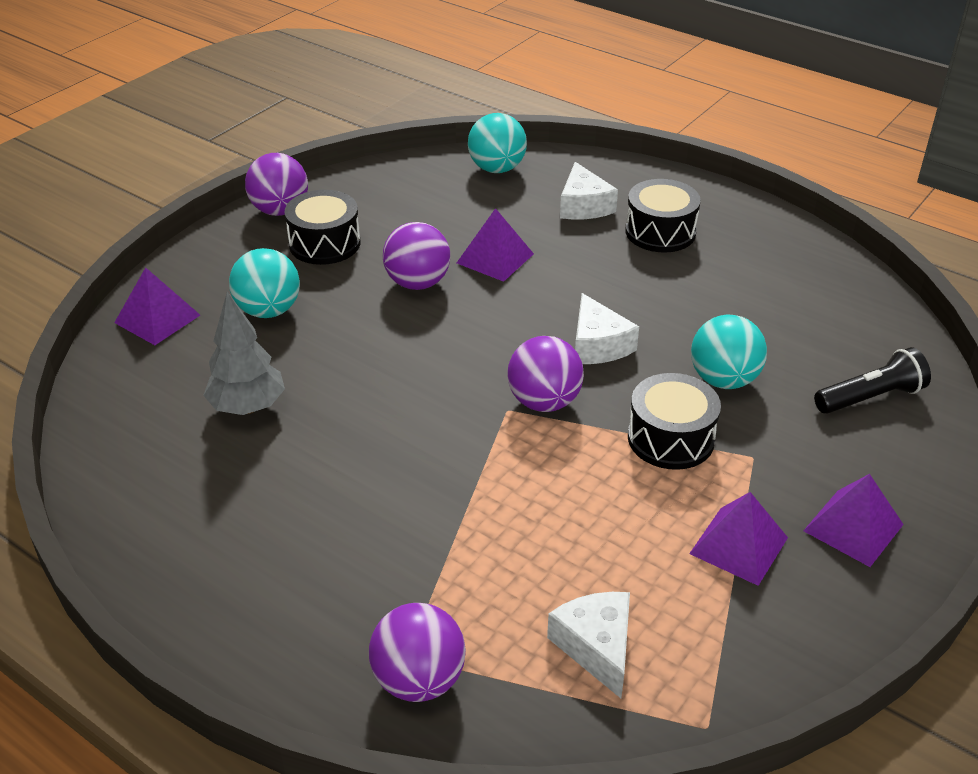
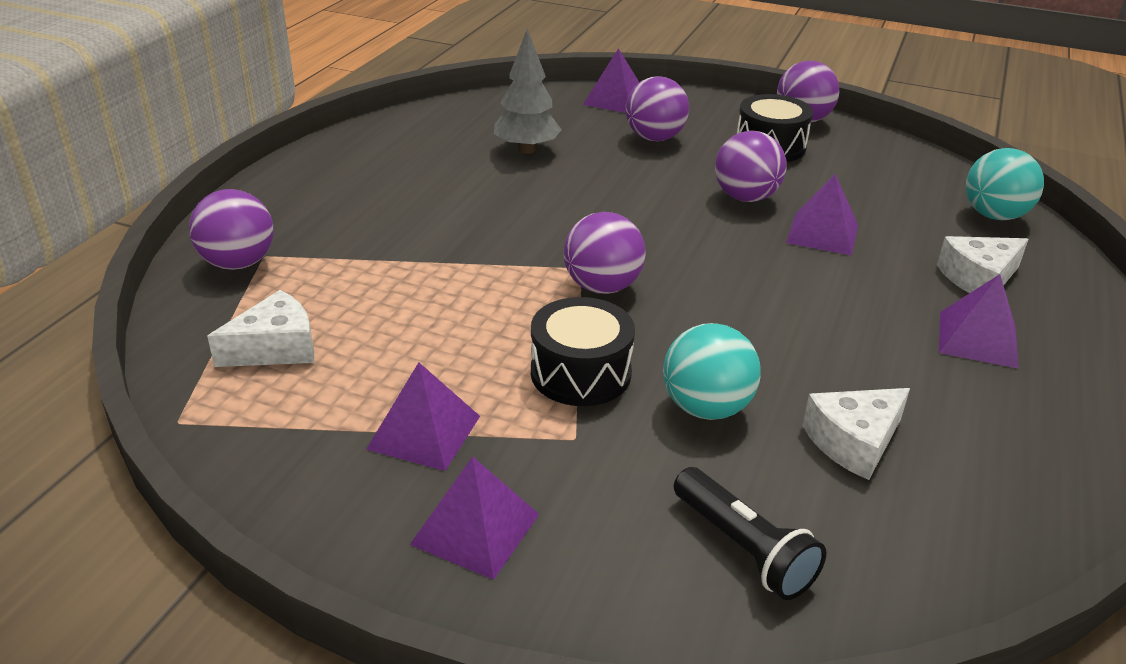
camera: 75 degrees right, 5 degrees down
(268, 311) = (654, 138): turquoise ball -> purple ball
(598, 345) = (716, 311): white cheese -> white cheese (853, 442)
(660, 232) = (978, 339): black drum -> purple pyramid

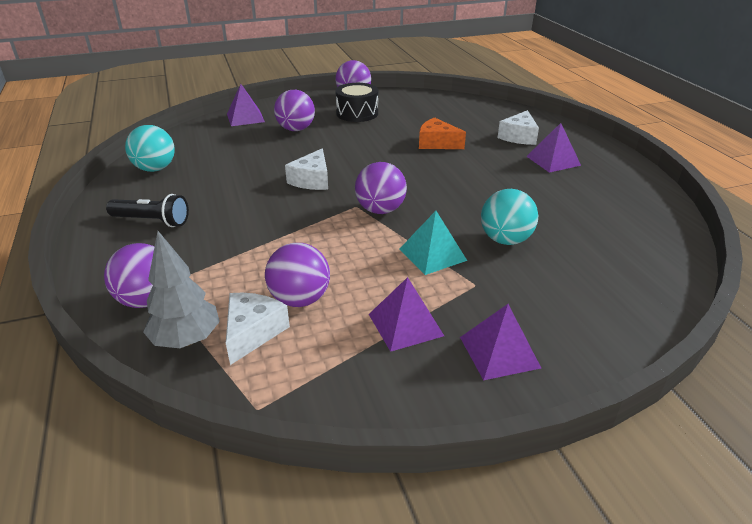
camera: 40 degrees left, 0 degrees up
(526, 150) = (235, 160): grey tree -> grey tree (186, 340)
(580, 373) = (432, 254): black drum -> turquoise pyramid
(743, 548) = (603, 288): black flashlight -> black flashlight (152, 221)
(745, 197) = (381, 141): purple ball -> purple ball (300, 299)
(822, 233) = (437, 143): purple pyramid -> orange cheese
(853, 442) = (574, 223): white cheese -> white cheese (312, 180)
(994, 215) = (487, 109): turquoise ball -> turquoise ball (155, 169)

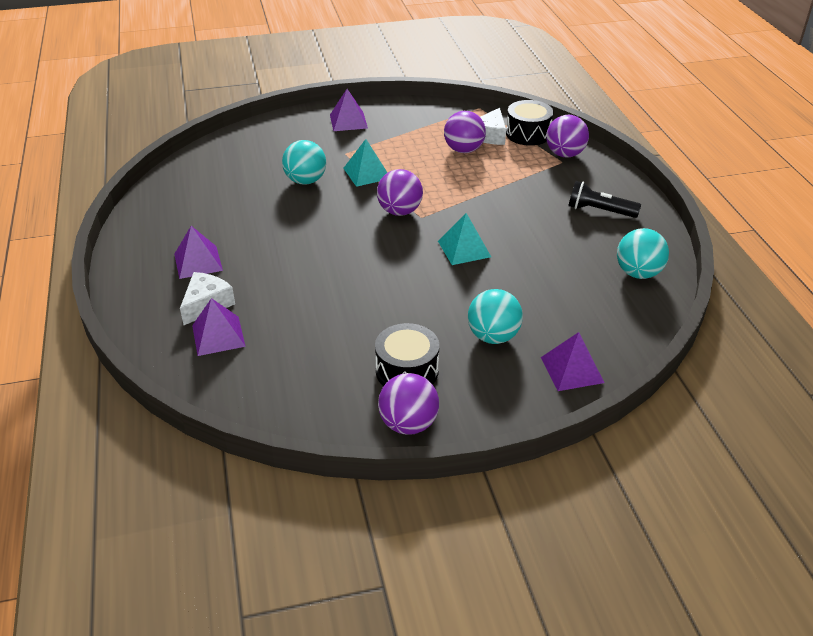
camera: 175 degrees left, 5 degrees up
(186, 340) = (528, 134): grey tree -> black drum
(296, 129) = (493, 336): purple ball -> turquoise ball
(312, 180) = (464, 249): white cheese -> turquoise pyramid
(405, 324) = (398, 135): purple pyramid -> purple pyramid (218, 335)
(437, 143) = (315, 298): orange cheese -> none

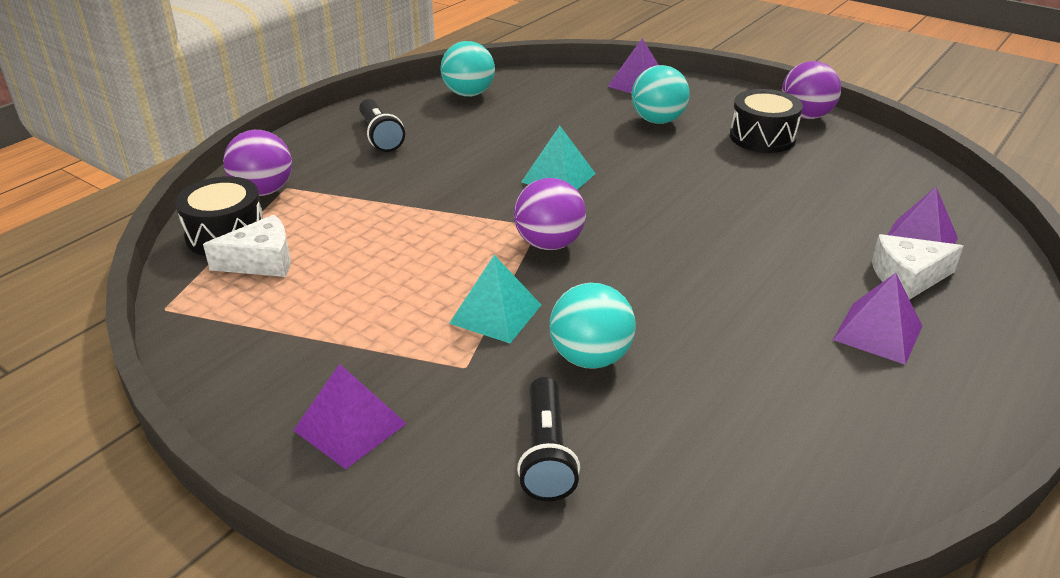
camera: 130 degrees left, 5 degrees down
(276, 149) = (546, 453): none -> black flashlight
(463, 150) = (332, 264): purple ball -> none

